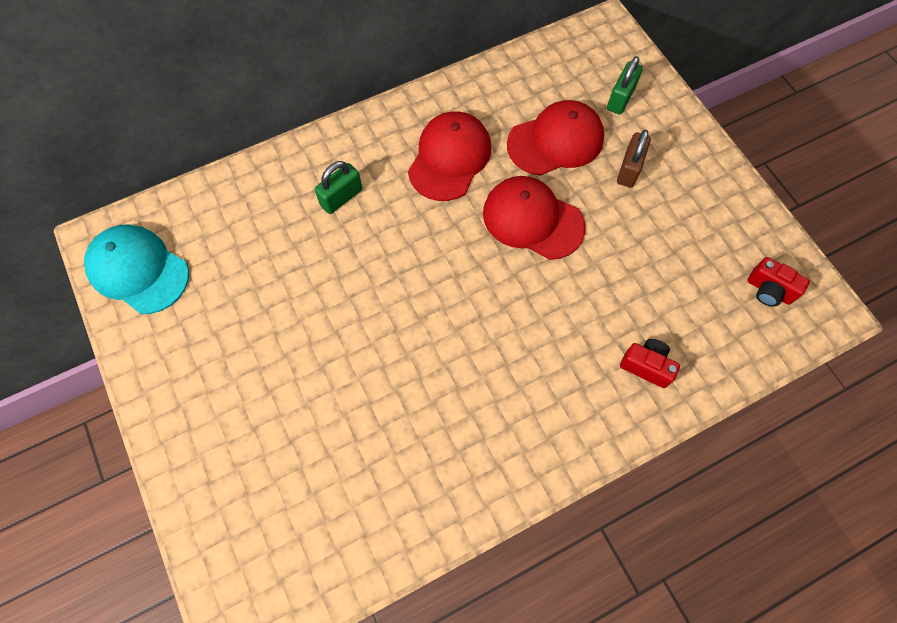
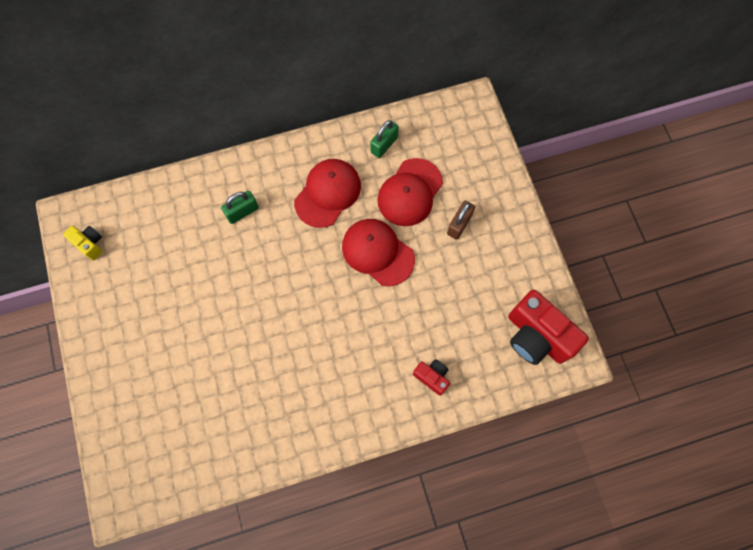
camera: 10 degrees right, 5 degrees up
(138, 270) = (90, 244): turquoise cap -> yellow camera
(556, 141) = (410, 192): red cap -> red cap turned 135 degrees clockwise
(620, 98) = (468, 165): green padlock -> green padlock (384, 145)
(768, 290) = (536, 336): red camera -> red camera, size x2.01

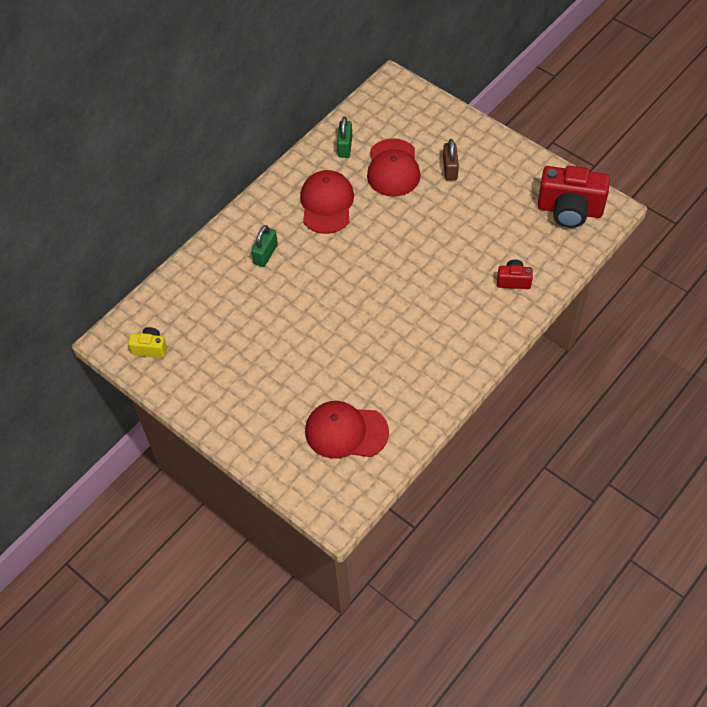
camera: 30 degrees left, 15 degrees down
(377, 252) = (401, 222): red cap -> red cap (346, 431)

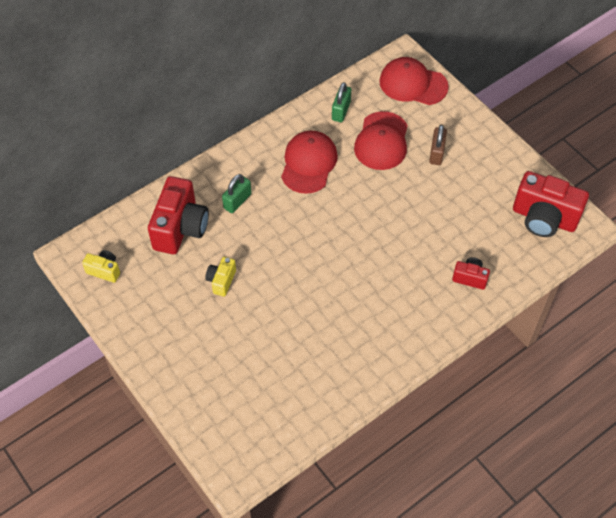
camera: 10 degrees right, 0 degrees up
(216, 292) = (180, 228): none -> red camera
(271, 334) = (221, 281): none -> yellow camera
(346, 431) = (267, 394): red cap -> red cap (413, 84)

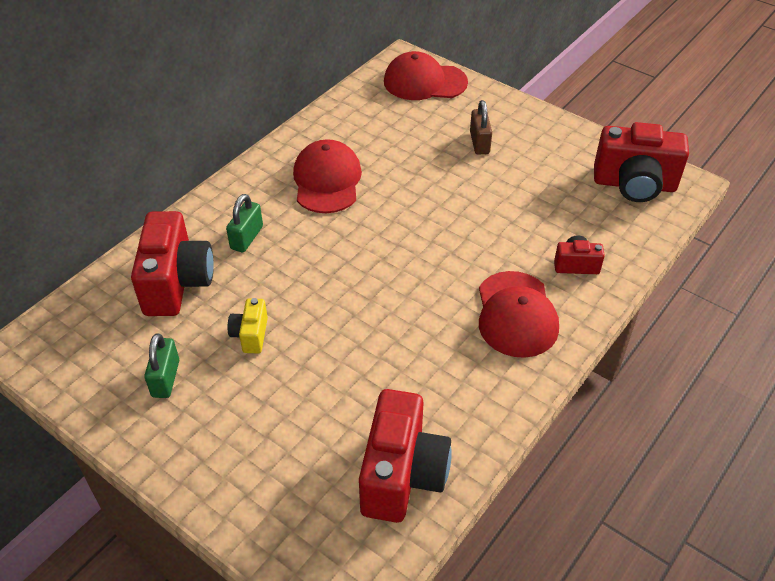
camera: 15 degrees left, 10 degrees down
(104, 270) = (78, 356): yellow camera -> none
(294, 406) = (402, 475): none -> red camera
(341, 111) = (349, 121): green padlock -> green padlock (166, 378)
(381, 141) = (409, 142): red cap -> red cap (516, 314)

